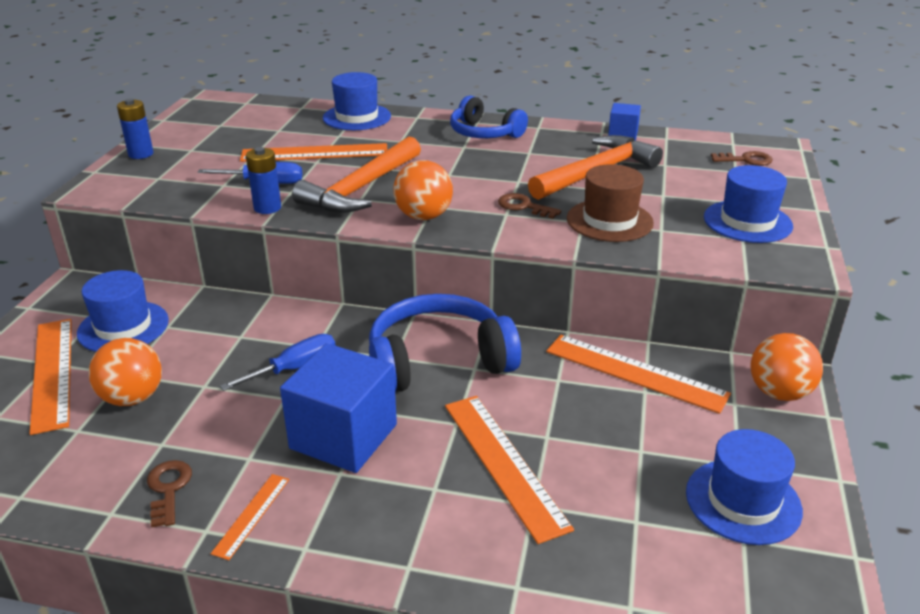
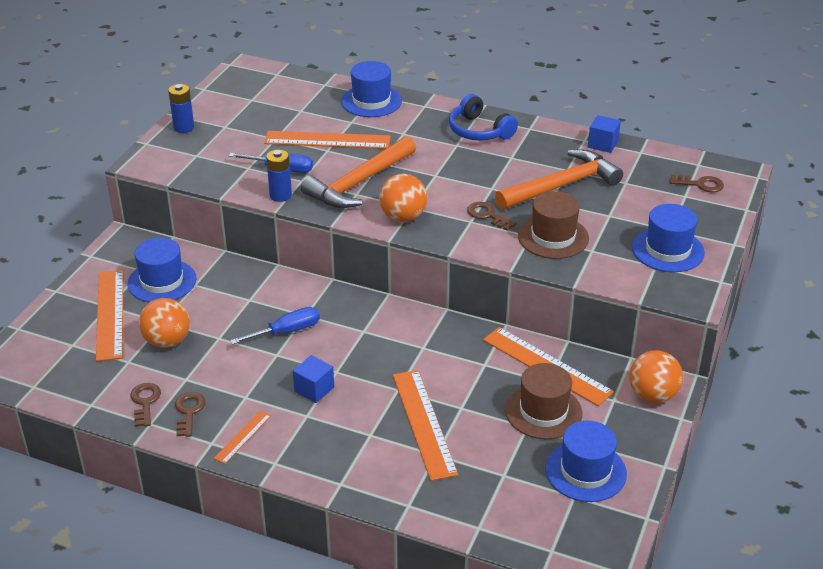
camera: 10 degrees right, 5 degrees up
(102, 483) = (145, 402): none -> brown key
(343, 436) = (314, 389): blue cube -> blue cube, size x0.50
(438, 361) = (396, 338): blue headphones -> none
(654, 429) = (543, 411): none -> brown hat

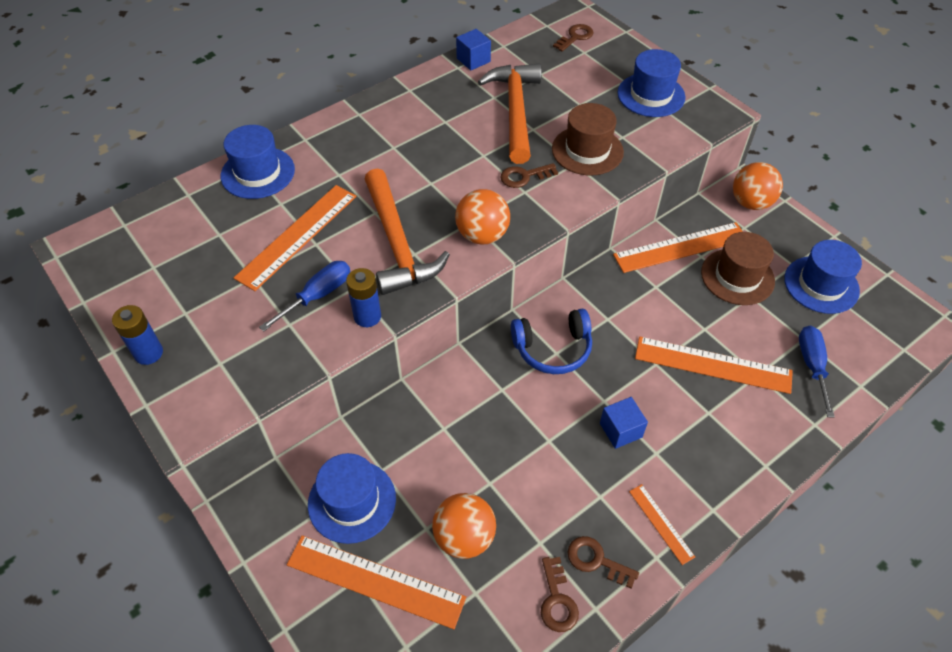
camera: 60 degrees left, 15 degrees up
(145, 402) = (557, 600): brown key -> brown key turned 120 degrees counterclockwise
(287, 331) = (518, 416): blue screwdriver -> blue screwdriver (812, 366)
(479, 131) = (384, 122): blue headphones -> blue headphones (553, 348)

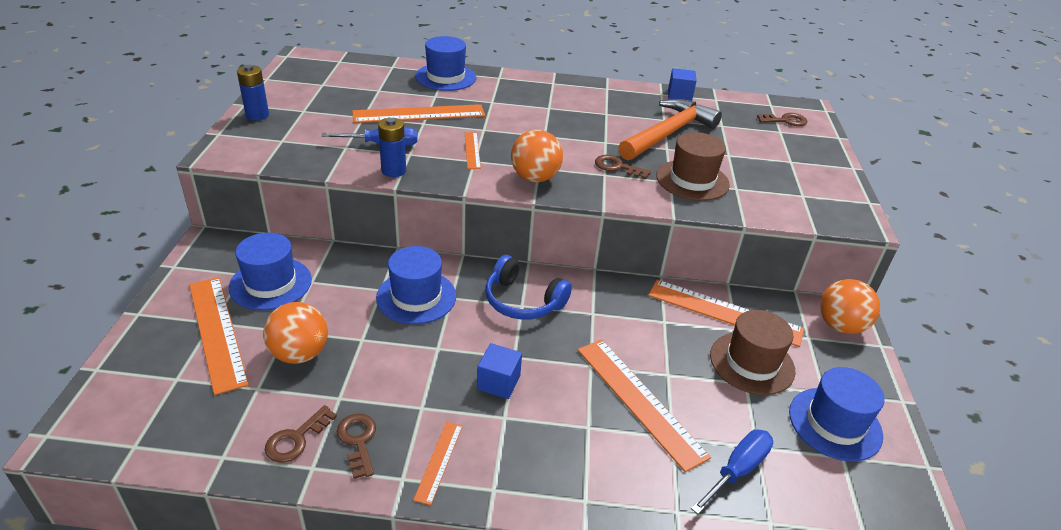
camera: 40 degrees right, 15 degrees down
(397, 243) = (472, 150): orange hammer -> orange ruler
(651, 95) = (802, 180): blue hat -> blue hat (416, 297)

